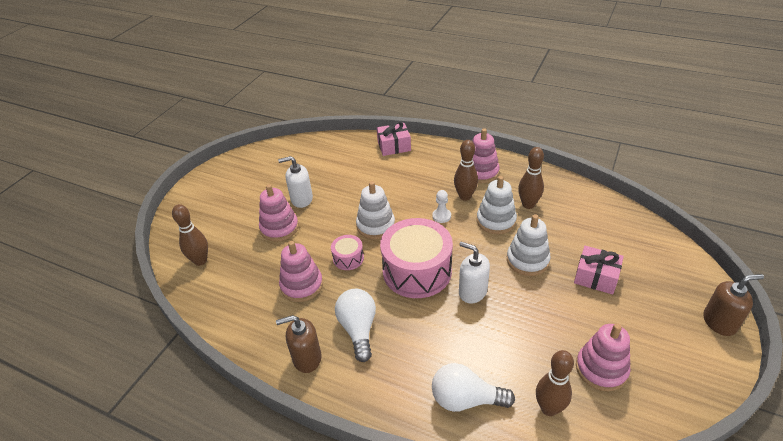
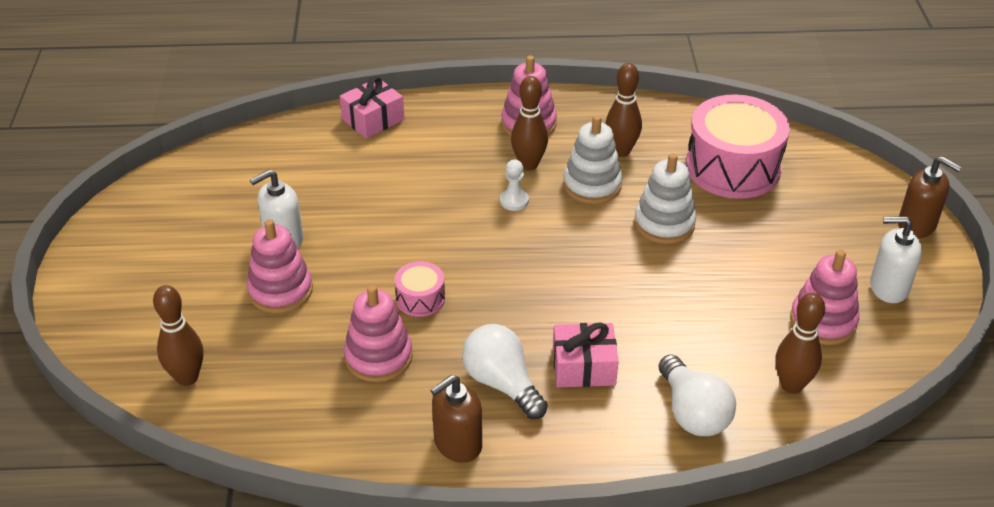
camera: 30 degrees left, 0 degrees up
(375, 225) = (428, 242): white stacking toy -> none
(417, 271) = (529, 284): pink drum -> pink drum (733, 167)
(465, 399) = (693, 412): white light bulb -> white light bulb turned 90 degrees counterclockwise
(472, 292) = (620, 285): white soap dispenser -> white soap dispenser (888, 287)
(596, 277) = (758, 218): pink gift -> pink gift (583, 367)
(719, 322) = (917, 225): brown soap dispenser -> brown soap dispenser turned 75 degrees clockwise

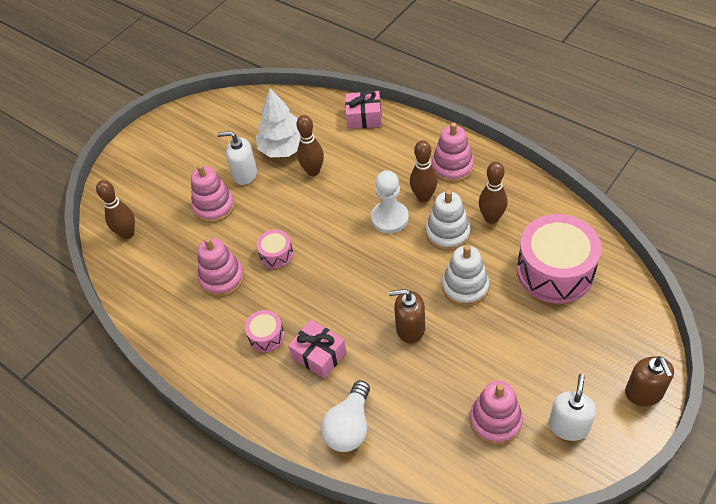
camera: 45 degrees right, 10 degrees up
(305, 191) = (283, 149): none -> white tree
(457, 444) = (209, 358): brown soap dispenser -> brown soap dispenser (410, 328)
(502, 383) = (266, 336): white light bulb -> pink drum
(514, 201) = (390, 218): white pawn -> white pawn, size x1.78
(791, 385) = (427, 450): brown bowling pin -> brown bowling pin (313, 171)
(888, 287) = (568, 426): white soap dispenser -> white soap dispenser turned 60 degrees clockwise

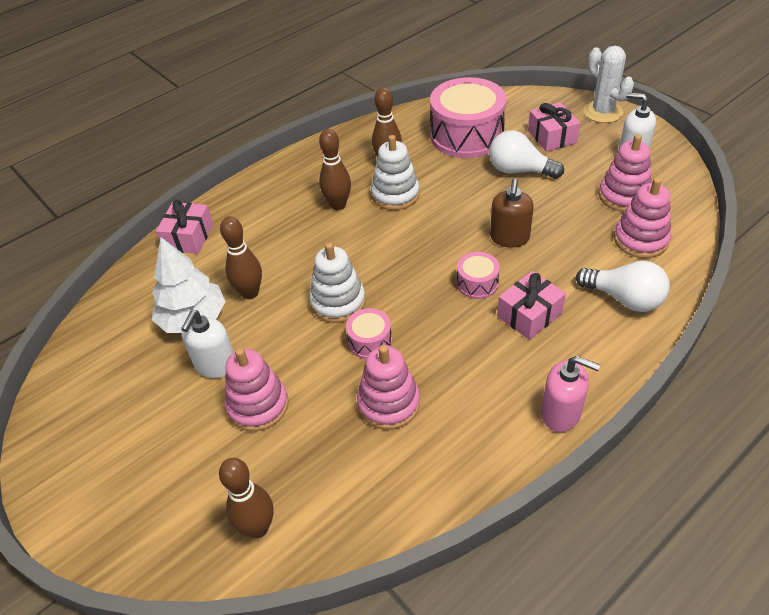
camera: 80 degrees left, 5 degrees down
(222, 387) = (561, 413): none -> pink soap dispenser
(266, 336) = (493, 362): pink drum -> pink drum (477, 283)
(390, 218) = (356, 234): white pawn -> none
(452, 167) = (307, 179): pink stacking toy -> pink stacking toy (640, 240)
(465, 287) = (468, 192): white stacking toy -> white stacking toy (338, 302)
(510, 324) = (519, 170): none -> white light bulb
(578, 346) = (552, 137): none -> pink gift
(644, 393) = (603, 112): brown soap dispenser -> white cactus

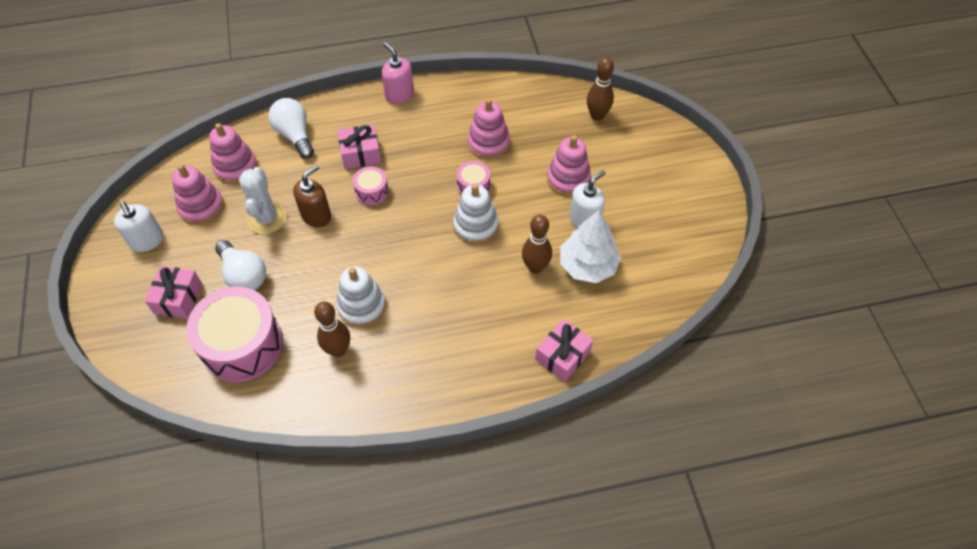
camera: 155 degrees left, 10 degrees up
(338, 205) = (416, 322): brown bowling pin -> none
(603, 112) = (104, 303): white cactus -> white cactus (267, 218)

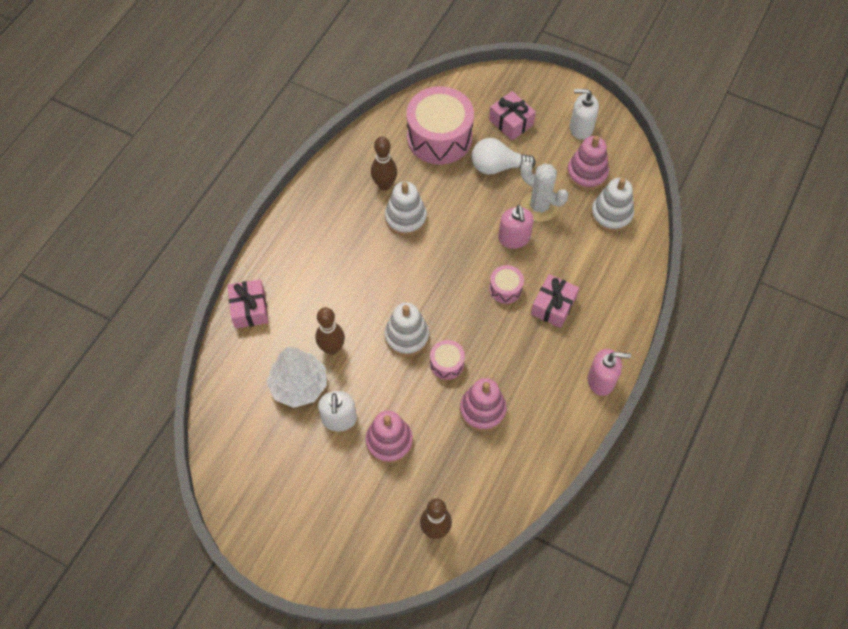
camera: 130 degrees right, 5 degrees up
(236, 167) = (611, 214): pink stacking toy -> white stacking toy
(295, 135) = (615, 272): white light bulb -> none
(316, 215) = (514, 238): brown soap dispenser -> pink soap dispenser

